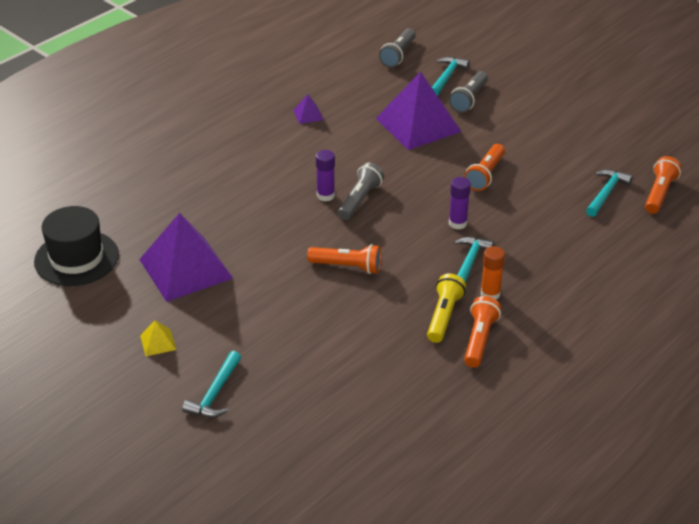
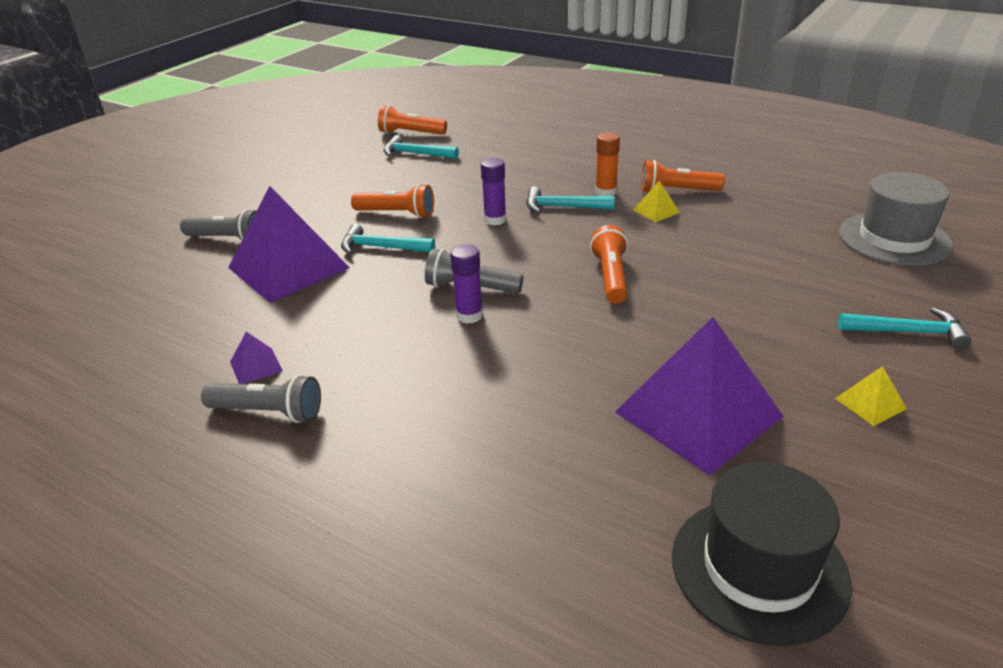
camera: 100 degrees left, 5 degrees down
(342, 449) = (894, 239): none -> grey hat
(398, 55) = (90, 306): grey flashlight -> grey flashlight (268, 412)
(444, 316) = (656, 211): yellow flashlight -> yellow pyramid
(447, 77) = (168, 260): turquoise hammer -> turquoise hammer (382, 247)

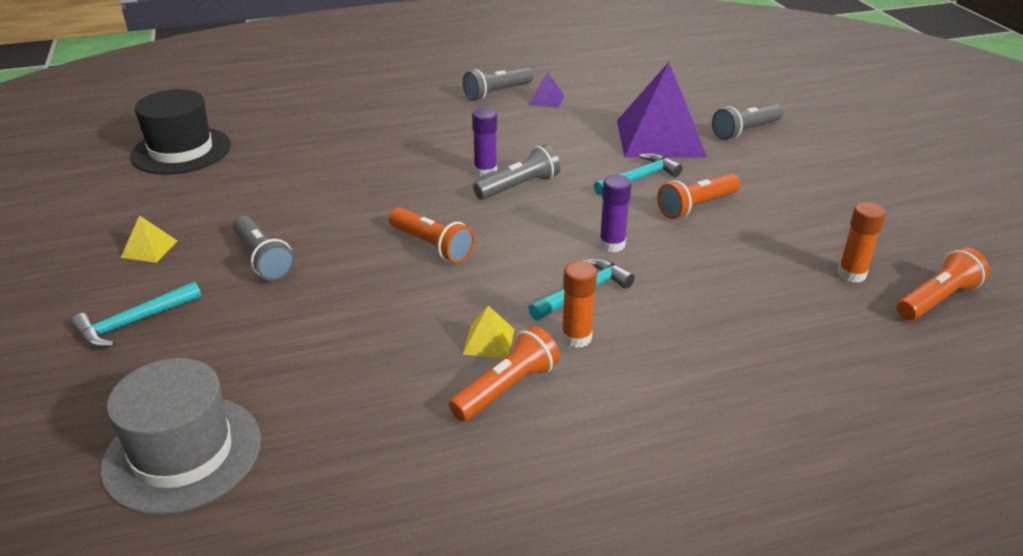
camera: 130 degrees right, 0 degrees up
(416, 154) = (851, 274): turquoise hammer -> orange glue stick
(698, 414) = (264, 191): purple pyramid -> none
(759, 334) = (263, 259): none -> grey flashlight

